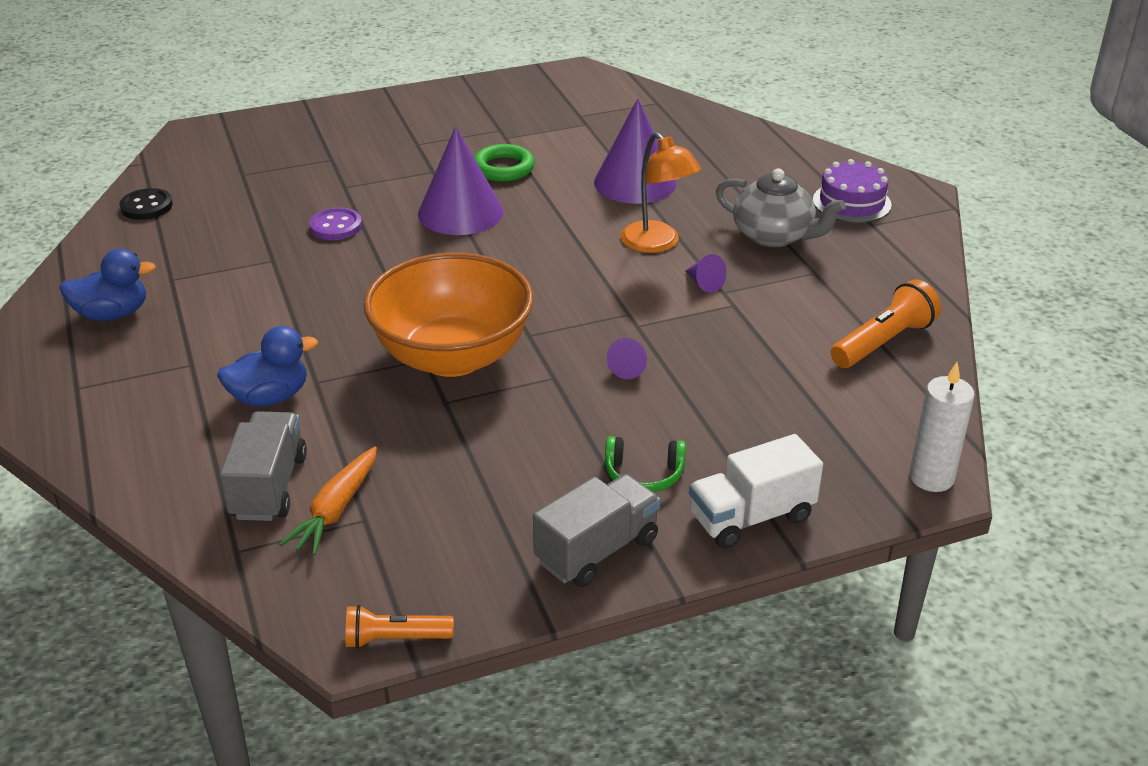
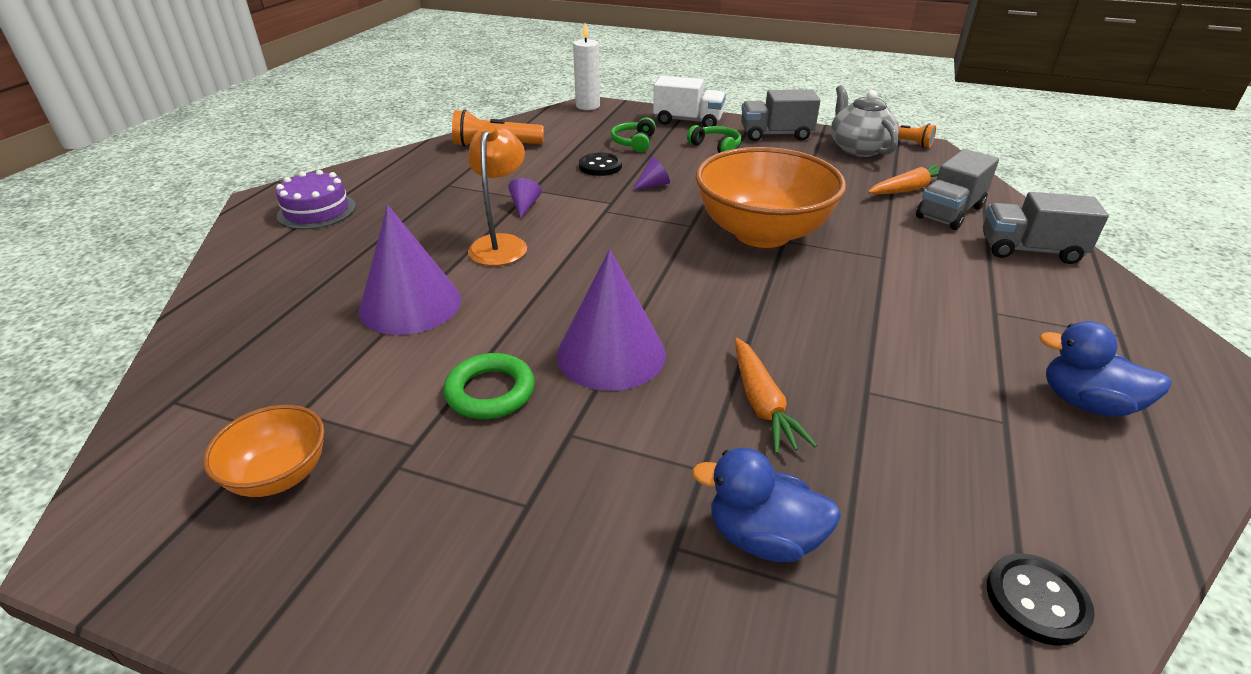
camera: 140 degrees left, 0 degrees up
(163, 462) = (1029, 250): none -> grey truck
(270, 397) = (927, 260): blue duck -> blue duck (763, 537)
(336, 226) = (762, 404): purple button -> orange carrot
(547, 108) = (279, 475): none -> orange bowl
(722, 367) = (600, 166): none -> black button
(749, 428) = (634, 143): none -> green headphones
(774, 236) = (417, 213): grey teapot -> grey teapot (858, 148)

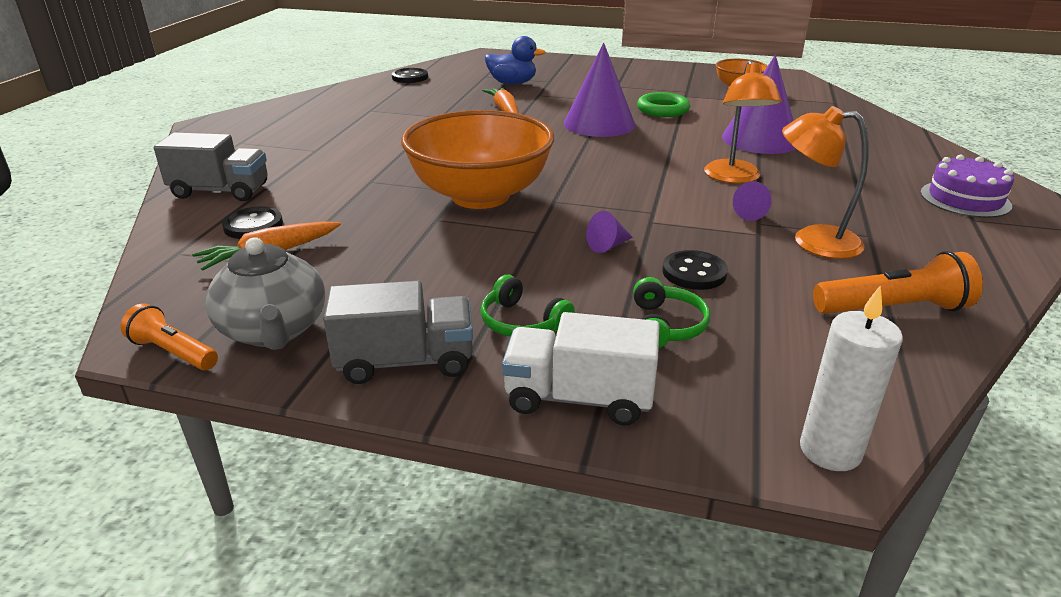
camera: 175 degrees right, 5 degrees down
(496, 182) = (812, 241): none -> orange lamp
(949, 212) = (253, 225): grey truck -> black button
(1086, 403) = (314, 116): blue duck -> none

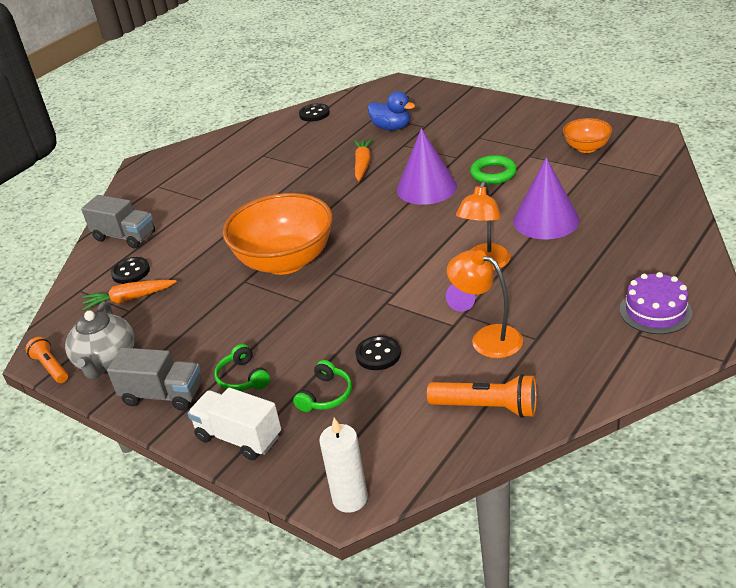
camera: 25 degrees right, 5 degrees up
(608, 246) = (339, 321): purple cone -> none

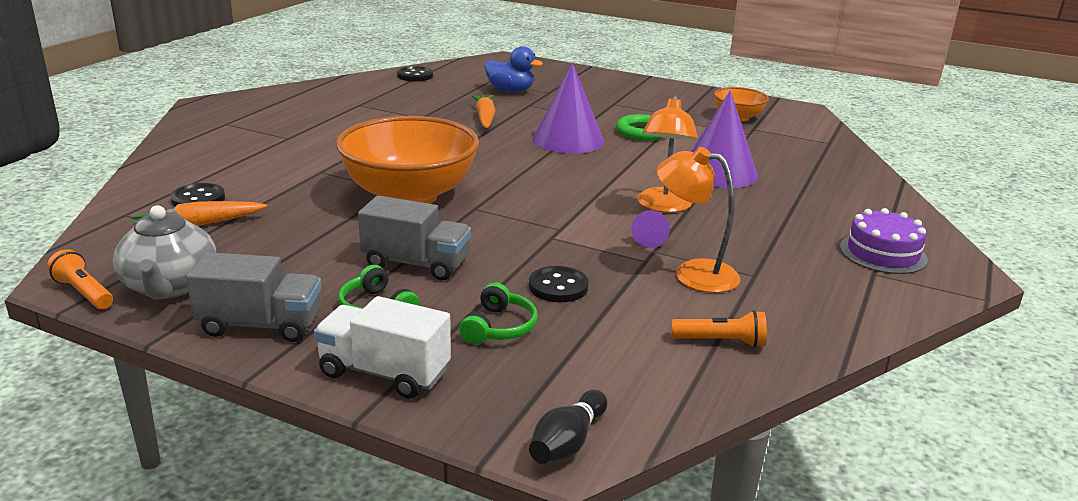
camera: 15 degrees left, 10 degrees down
(124, 236) = (186, 166): grey truck -> grey truck (416, 264)
(350, 499) = (567, 443): white candle -> black bowling pin
(487, 407) = (721, 341): orange flashlight -> orange flashlight, size x0.65

